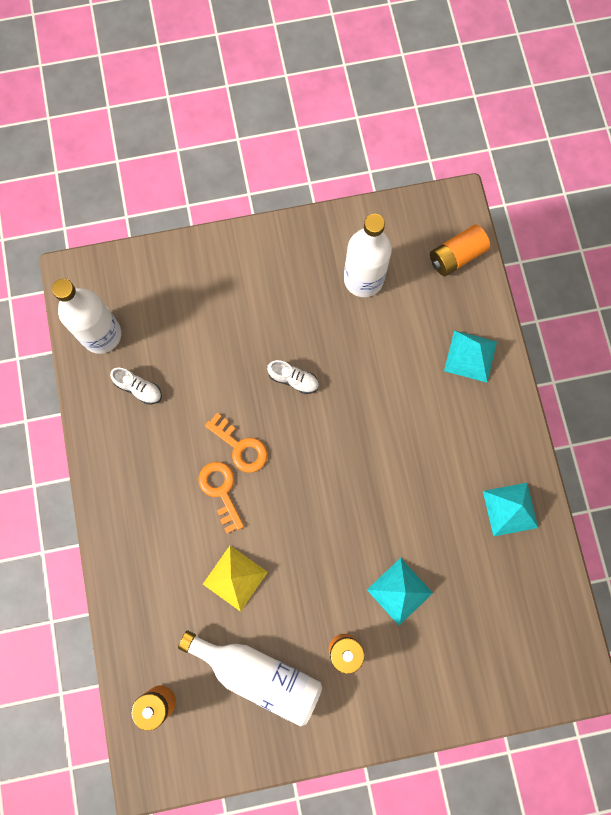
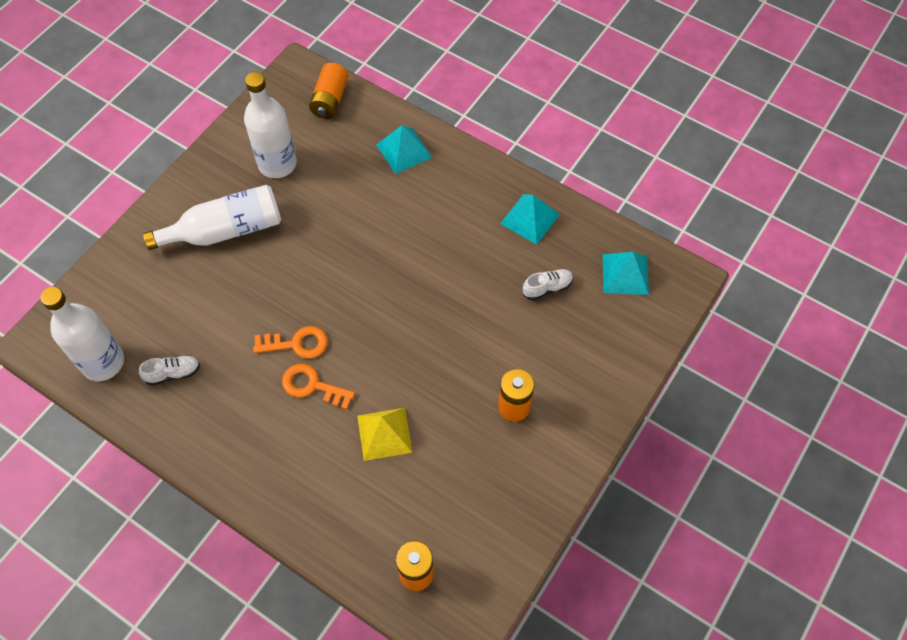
camera: 45 degrees left, 15 degrees down
(259, 674) = (470, 481): white bottle -> white bottle (226, 230)
(293, 379) = (291, 267): white shoe -> white shoe (547, 288)
(399, 591) = (511, 334): turquoise pyramid -> turquoise pyramid (625, 274)

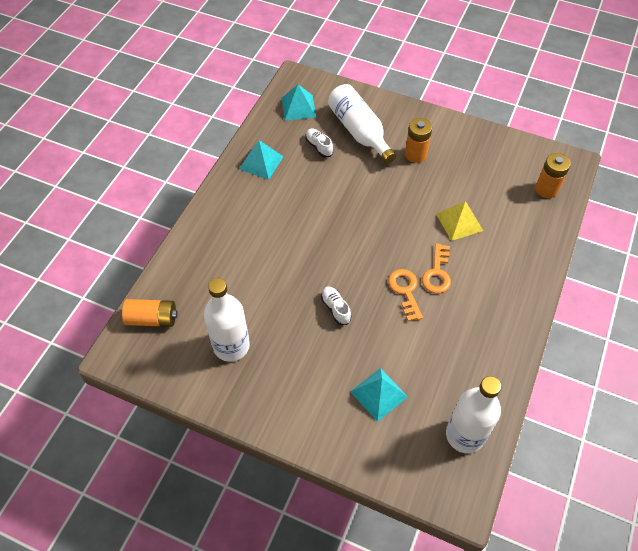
camera: 100 degrees left, 5 degrees down
(173, 373) = (457, 374): white shoe -> white shoe (335, 308)
(226, 230) = (310, 371): white bottle -> white bottle (359, 131)
(404, 150) = (205, 252): turquoise pyramid -> turquoise pyramid (379, 394)

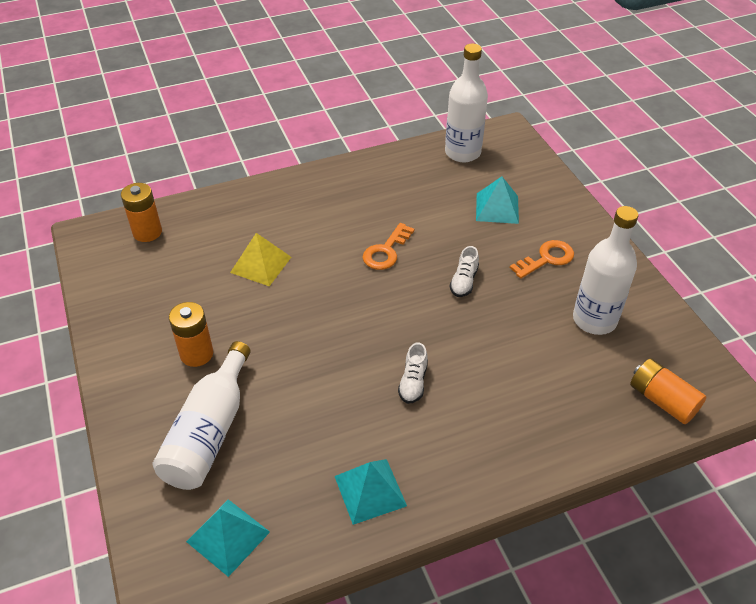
camera: 135 degrees left, 10 degrees down
(319, 147) = (279, 452): white shoe -> white shoe (413, 382)
(437, 273) = (340, 244): orange key -> orange key (546, 259)

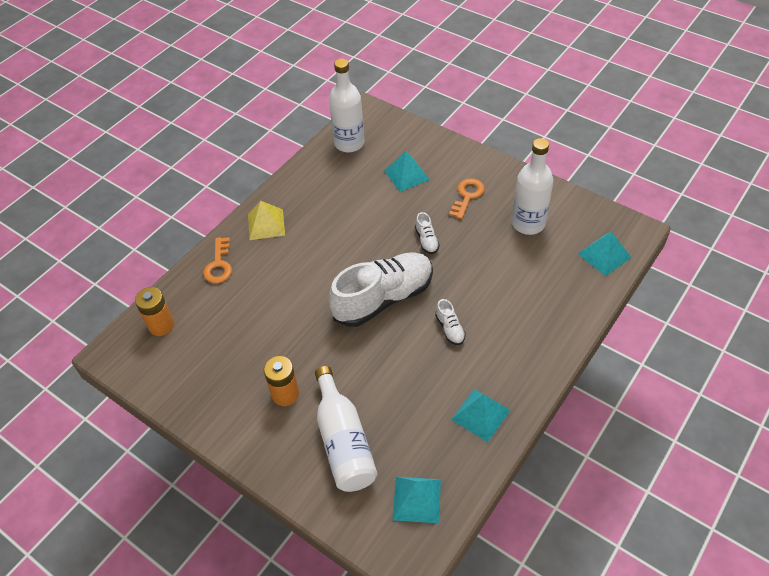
camera: 30 degrees left, 5 degrees up
(261, 264) = (274, 303): yellow pyramid -> yellow pyramid (266, 224)
(370, 315) = (383, 298): none -> white shoe
(386, 251) = (356, 246): orange key -> orange key (219, 265)
(662, 400) = (604, 255): orange battery -> turquoise pyramid

